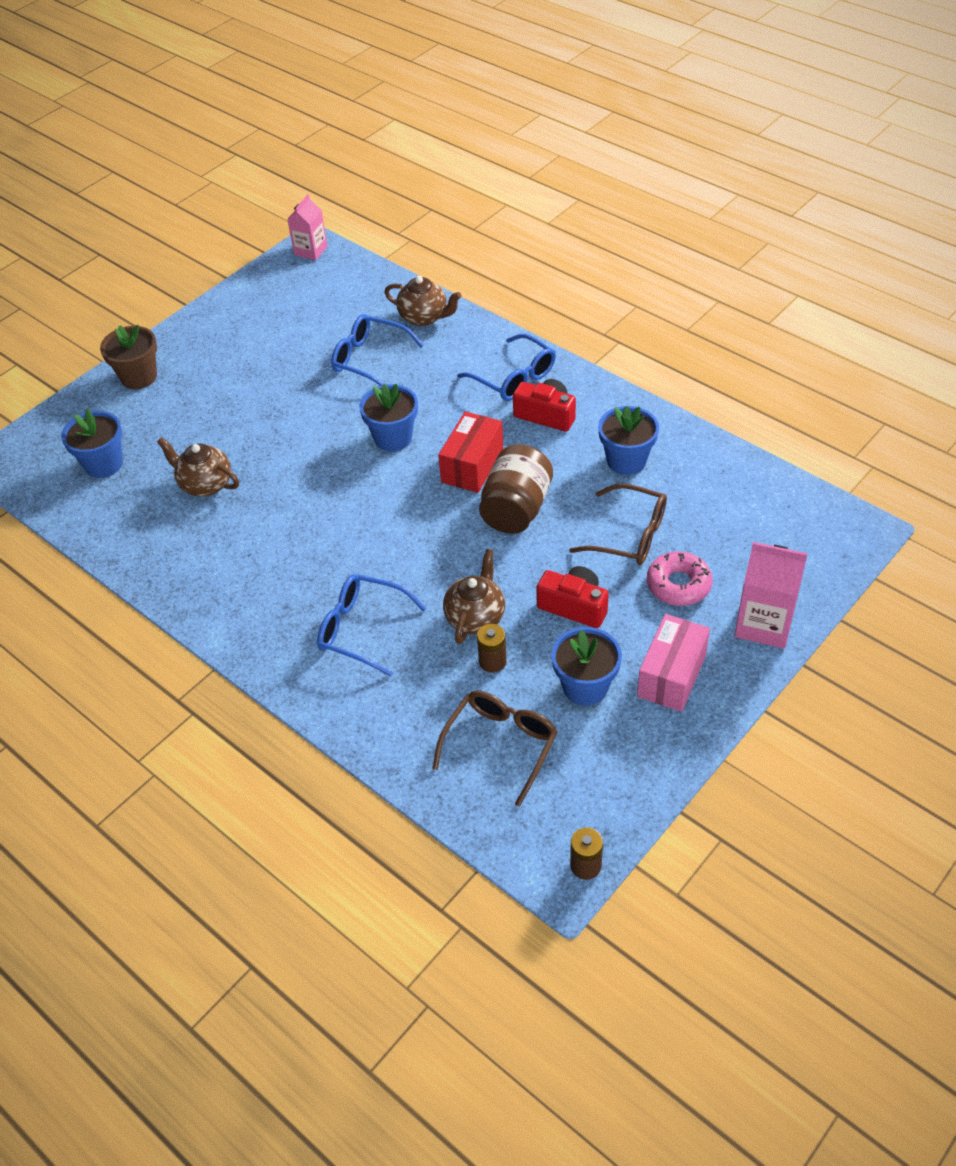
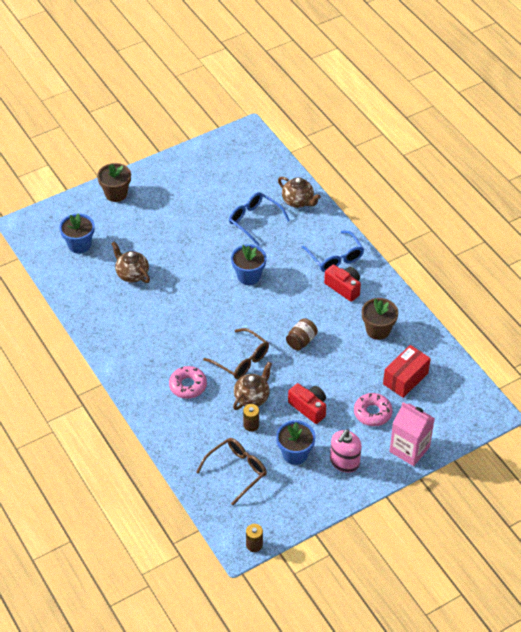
camera: 15 degrees right, 0 degrees up
(311, 251) = (247, 134): pink carton -> none
(361, 629) = (188, 385): blue glasses -> pink donut
(472, 466) = (287, 307): red box -> red box (405, 378)
(516, 509) = (301, 341): brown jar -> brown jar, size x0.62
(626, 460) = (378, 330): blue flower pot -> brown flower pot
(630, 535) = (359, 376): brown glasses -> brown glasses (241, 360)
(671, 675) = (344, 462): pink box -> pink soap dispenser

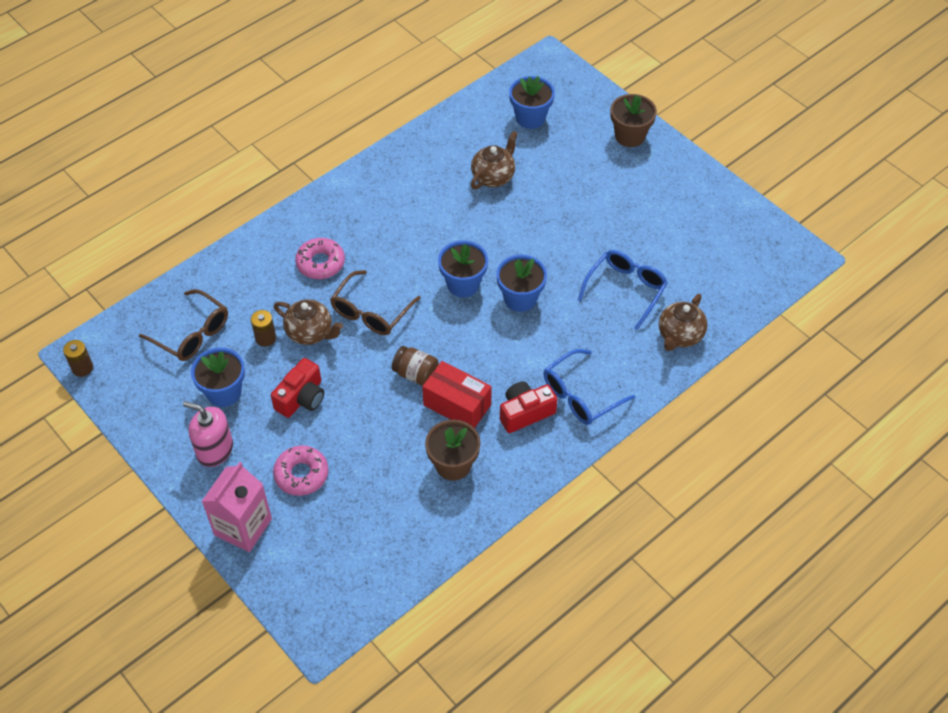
camera: 80 degrees right, 5 degrees up
(228, 305) = (463, 284): none -> blue flower pot
(344, 287) = (525, 413): red camera -> red camera turned 150 degrees counterclockwise
(405, 378) = (368, 509): red box -> red box (457, 405)

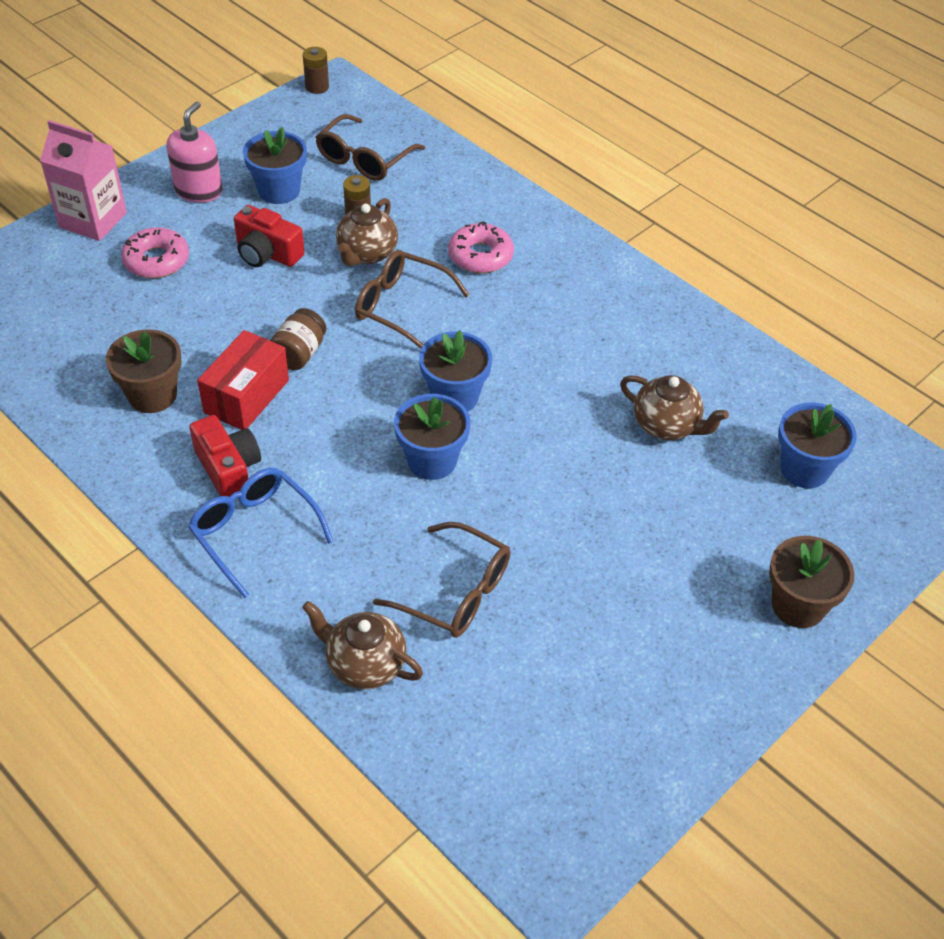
camera: 85 degrees right, 5 degrees down
(626, 289) = (456, 592): blue glasses -> brown glasses

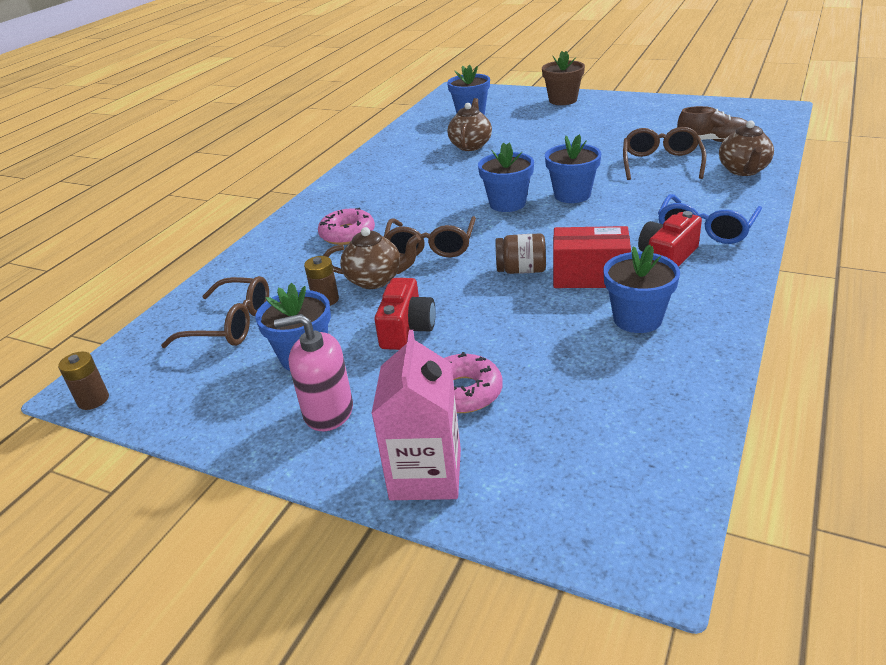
camera: 105 degrees left, 15 degrees down
(152, 395) = (637, 319): brown flower pot -> blue flower pot
(484, 695) = (713, 141): none -> brown shoe

